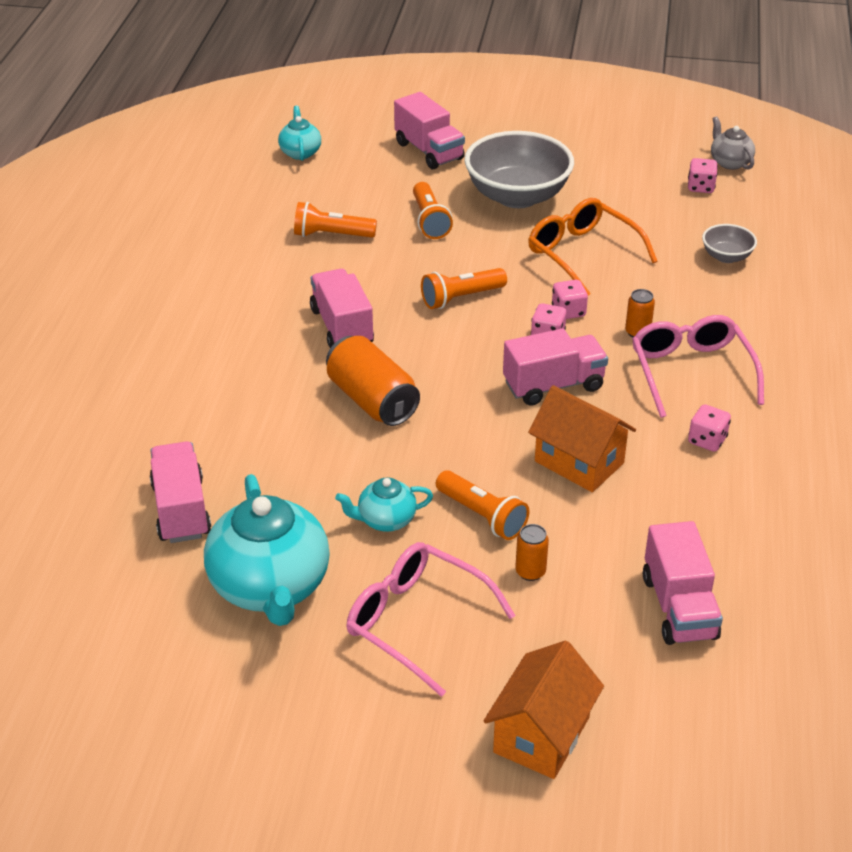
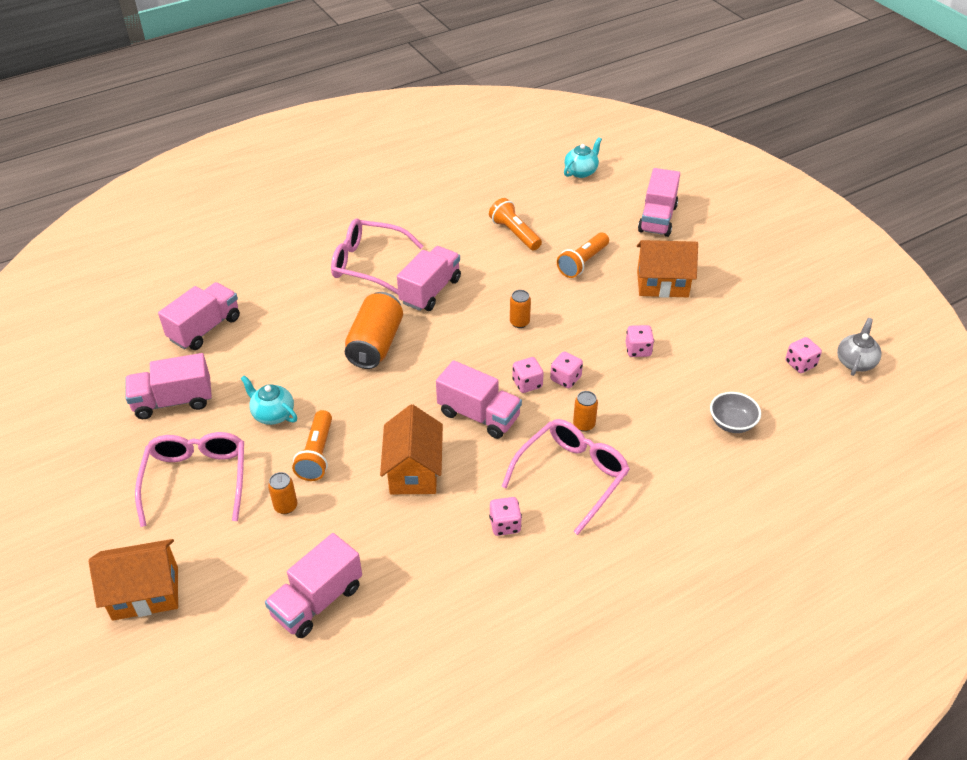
camera: 50 degrees right, 5 degrees up
(242, 345) = (368, 264): none -> pink glasses
(270, 587) = (173, 401): turquoise teapot -> pink truck
(461, 298) = (519, 322): orange flashlight -> orange can
(517, 196) = (662, 284): grey bowl -> orange house
(582, 254) = (638, 350): orange glasses -> pink dice

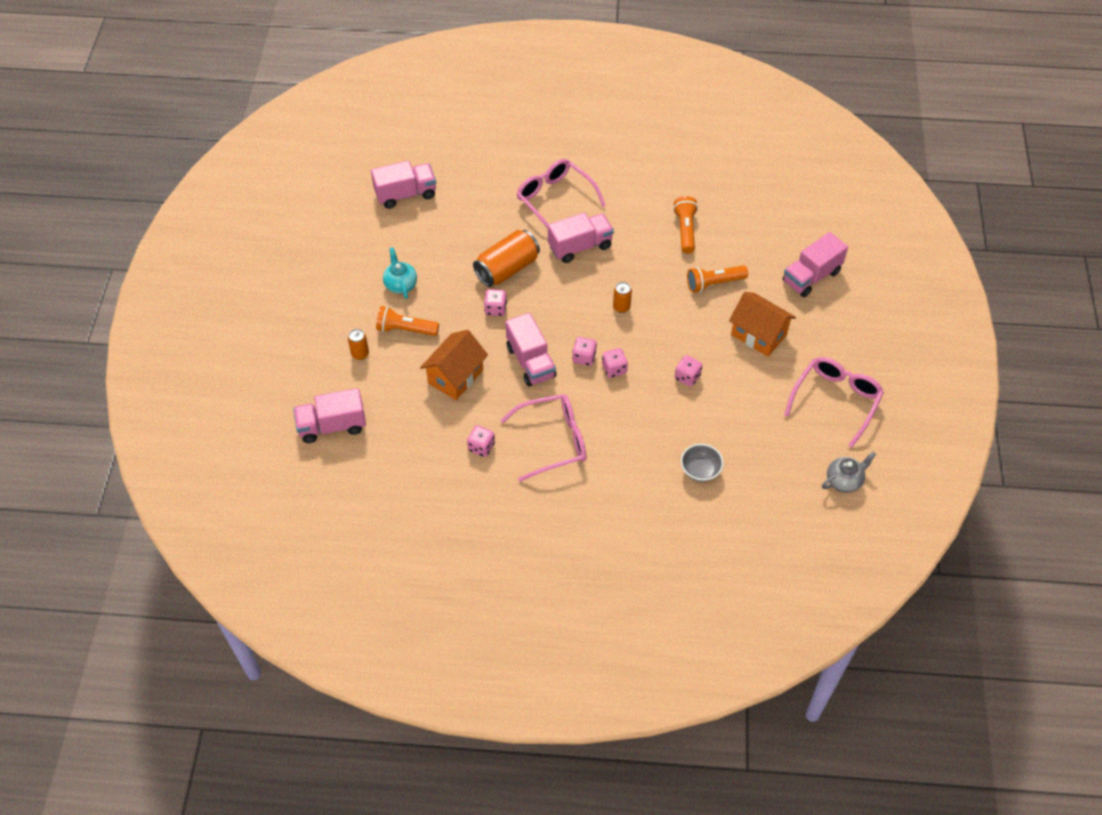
camera: 35 degrees right, 10 degrees up
(145, 593) = (243, 362): orange house -> none
(173, 401) = (347, 240): pink truck -> none
(196, 480) = (322, 304): pink glasses -> pink glasses (836, 401)
(317, 454) = (405, 329): orange flashlight -> orange flashlight turned 60 degrees clockwise
(581, 171) = (790, 201): turquoise teapot -> none
(584, 424) = (595, 410): orange can -> none
(800, 364) = (799, 457): pink dice -> pink dice (495, 309)

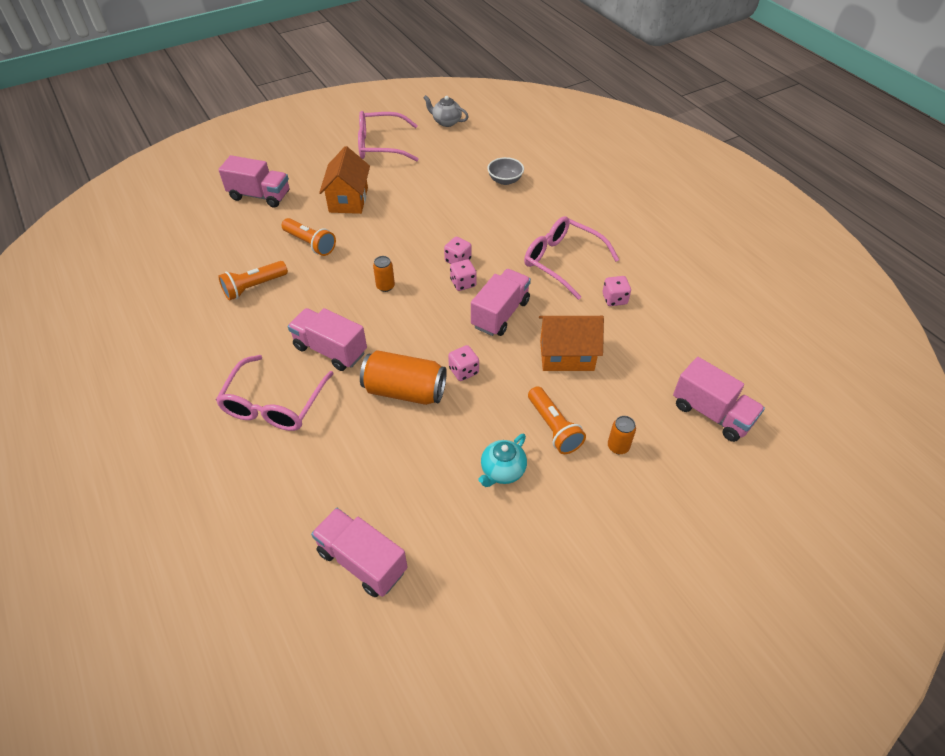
camera: 125 degrees left, 5 degrees down
(687, 377) = (426, 219): pink dice -> none

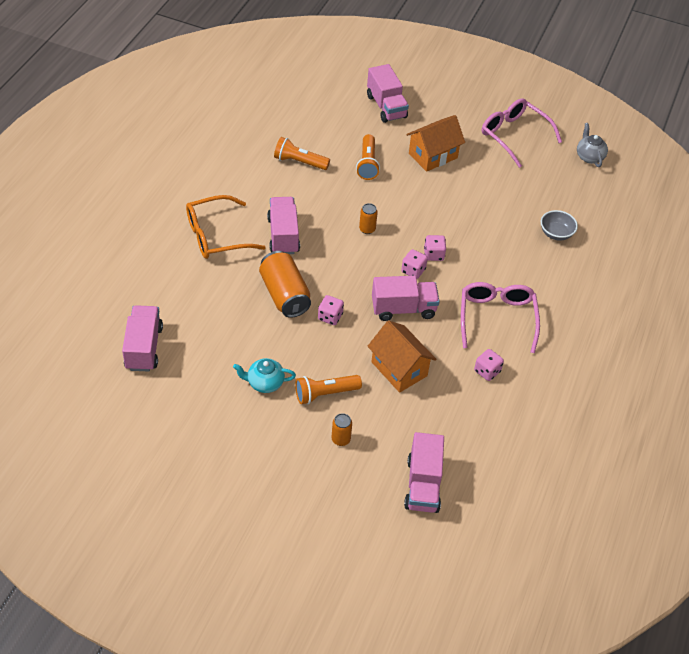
camera: 50 degrees right, 0 degrees up
(274, 404) = (216, 236): pink glasses -> orange glasses
(553, 428) = (325, 394): orange flashlight -> orange flashlight turned 45 degrees clockwise

